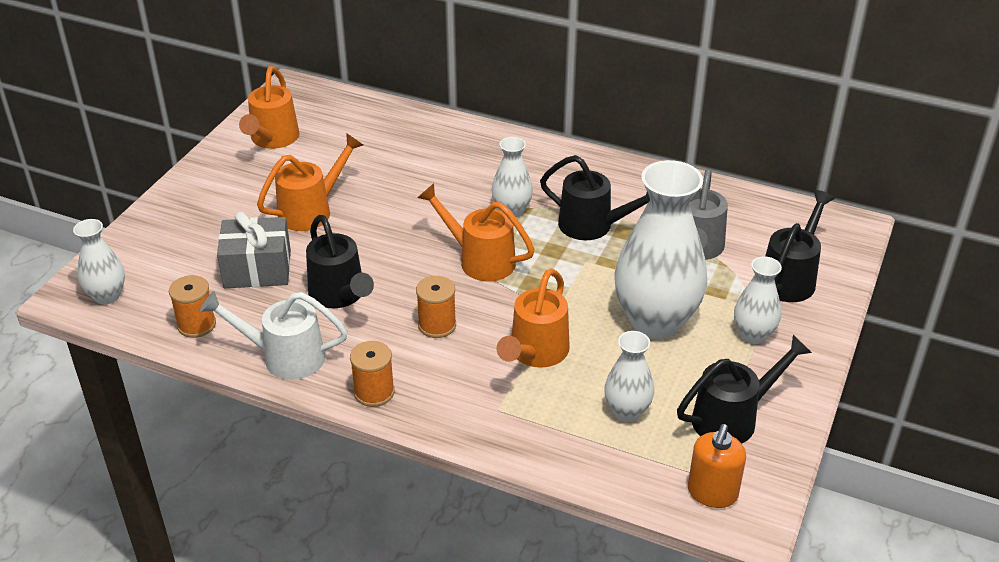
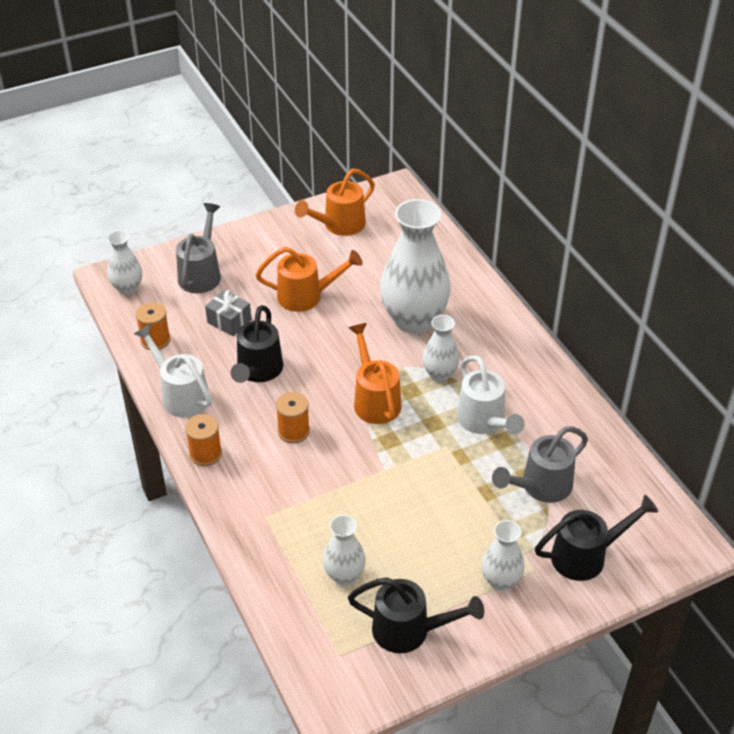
camera: 40 degrees right, 5 degrees up
(176, 243) = (201, 273): none -> grey watering can
(257, 269) = (229, 321): grey gift -> grey gift, size x0.66
(535, 353) = (333, 493): orange watering can -> none
(593, 226) = (484, 421): black watering can -> white watering can
(655, 321) = (442, 523): white vase -> white vase (413, 320)
(712, 493) = (332, 671): orange soap dispenser -> none

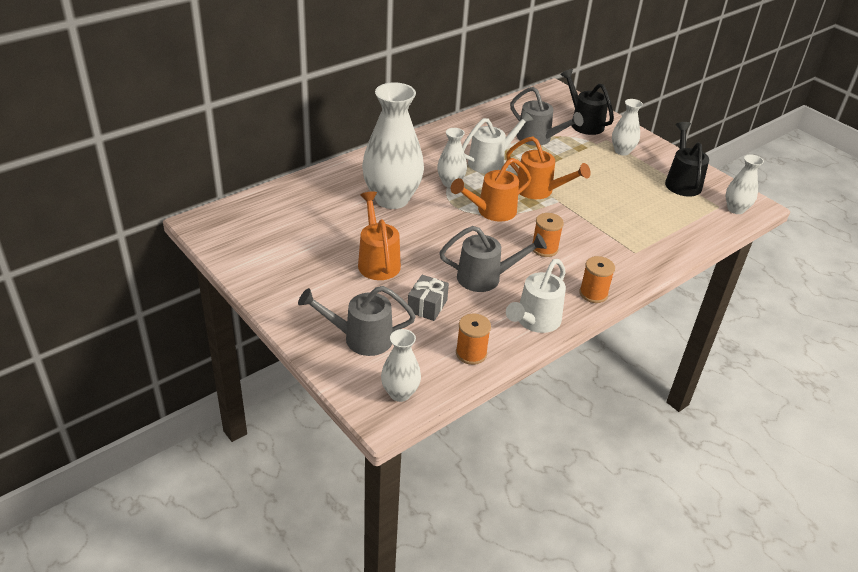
camera: 105 degrees left, 5 degrees down
(258, 371) = (485, 278): black watering can -> grey watering can
(339, 225) = (266, 252): orange watering can -> orange watering can (539, 191)
(344, 575) = (660, 210): white vase -> white vase (735, 209)

